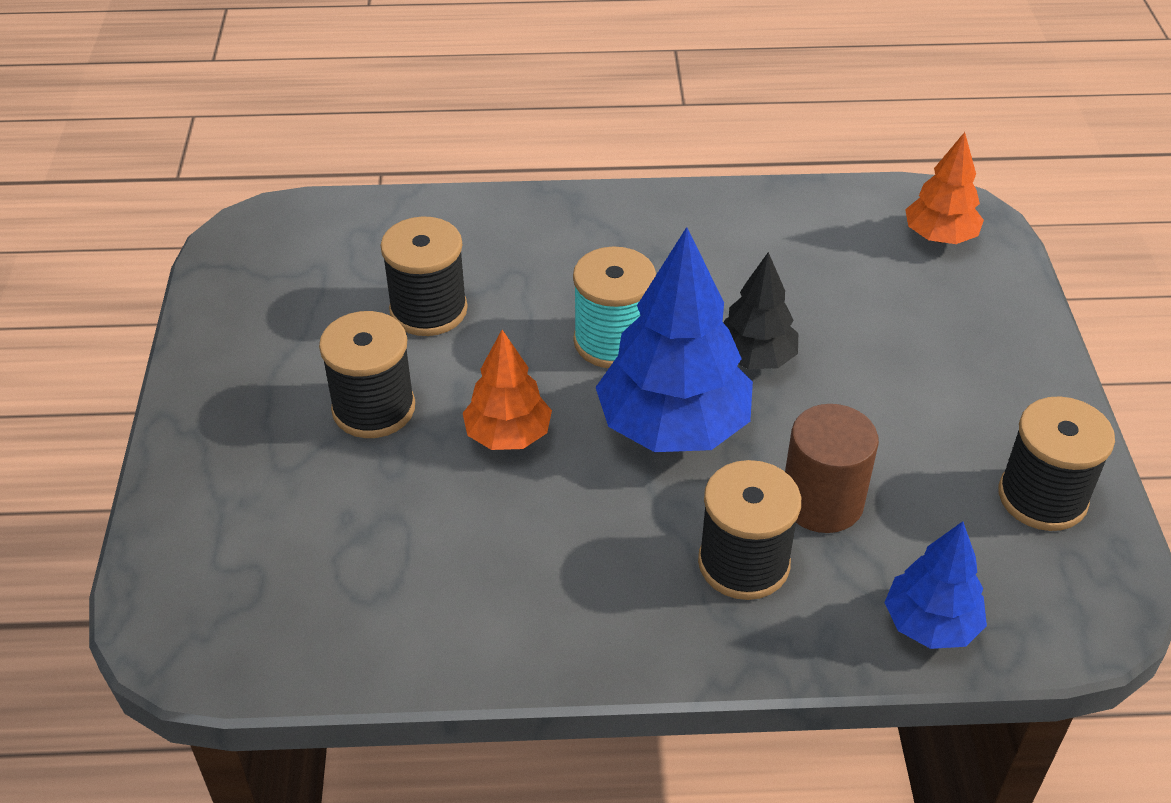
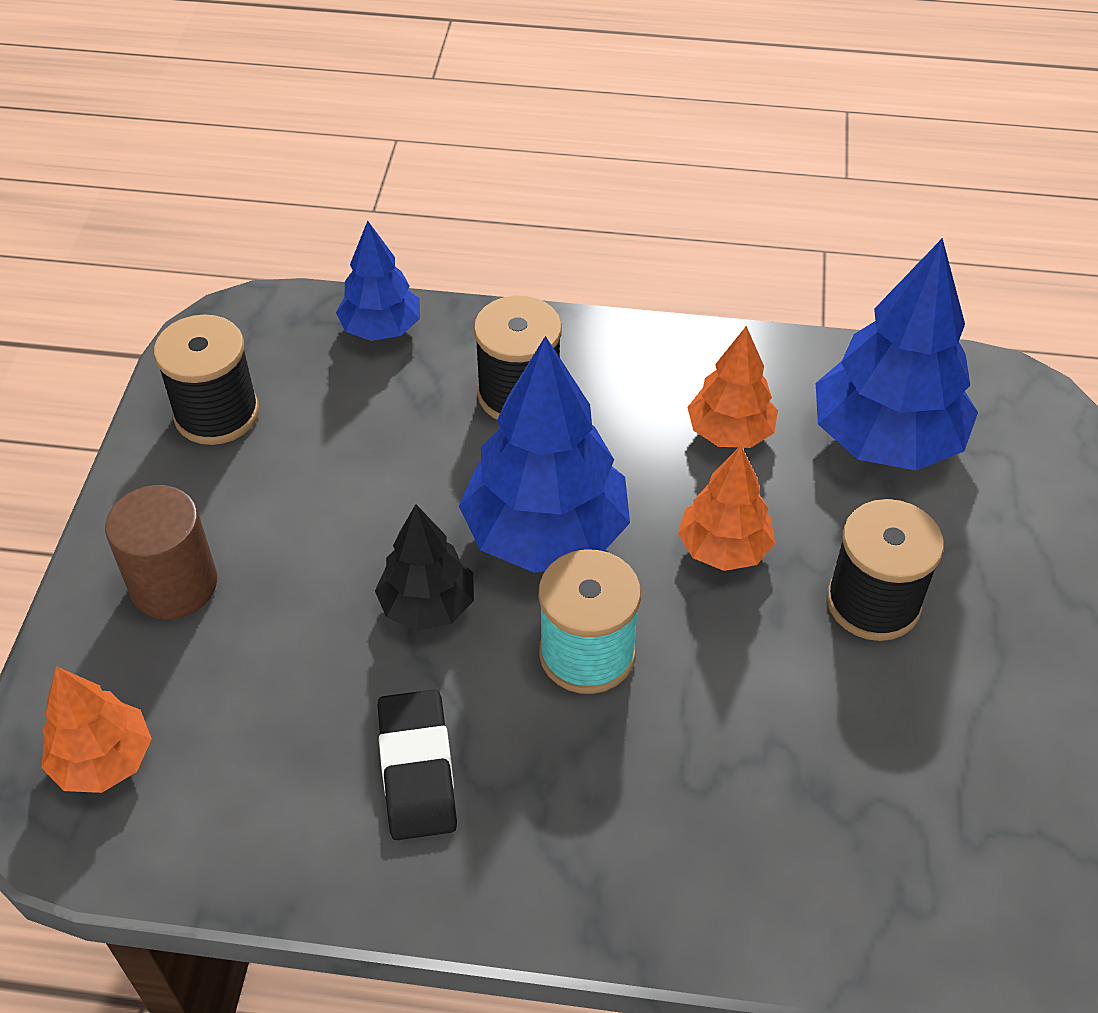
camera: 170 degrees left, 5 degrees up
(345, 565) = (885, 440): none -> blue tree
(428, 310) = (814, 737): black spool -> none
(511, 550) = (730, 433): none -> orange tree
(717, 258) = (417, 769): none -> black eraser
(822, 502) = (425, 437): brown cylinder -> brown cylinder (174, 585)

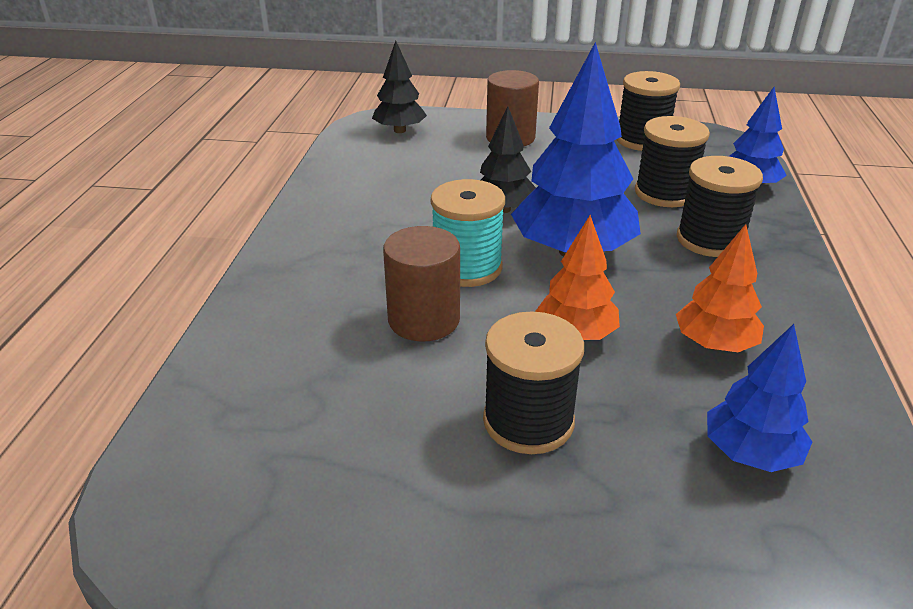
camera: 90 degrees right, 15 degrees down
(104, 760) = (400, 130): orange tree -> black tree
(394, 416) = (665, 193): none -> black spool
(417, 769) = (382, 209): black eraser -> none
(709, 701) = (424, 320): none -> brown cylinder
(885, 440) = (750, 453): blue tree -> blue tree, size x0.57

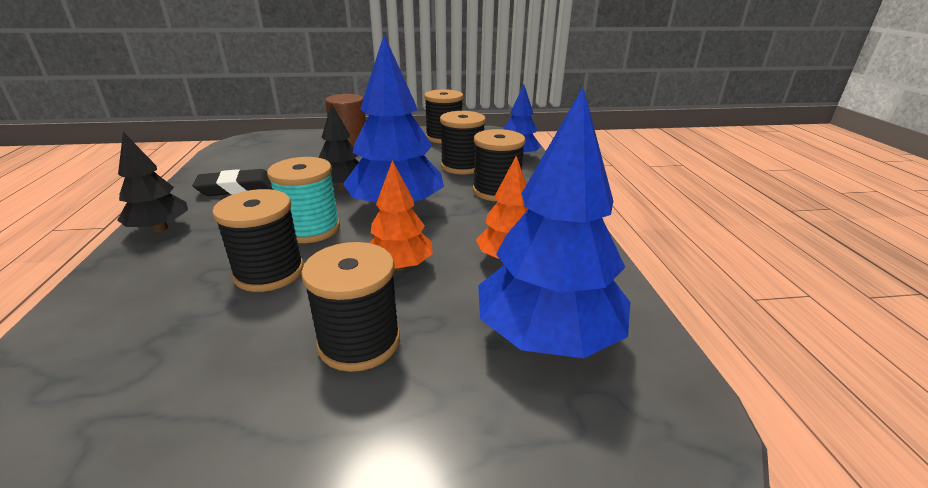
camera: 15 degrees left, 5 degrees down
(374, 196) = (237, 188): none -> black eraser
(400, 130) = (264, 145): black tree -> black tree (160, 228)
(424, 320) = (269, 272): brown cylinder -> black spool
(750, 453) = (547, 336): blue tree -> blue tree, size x1.76

